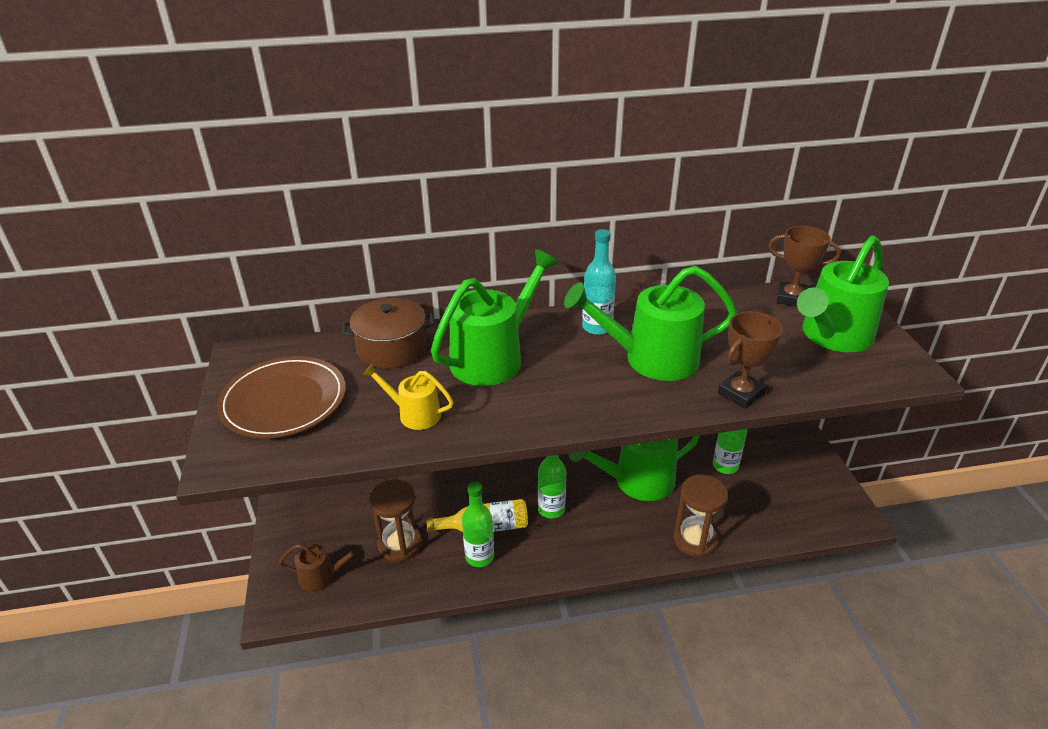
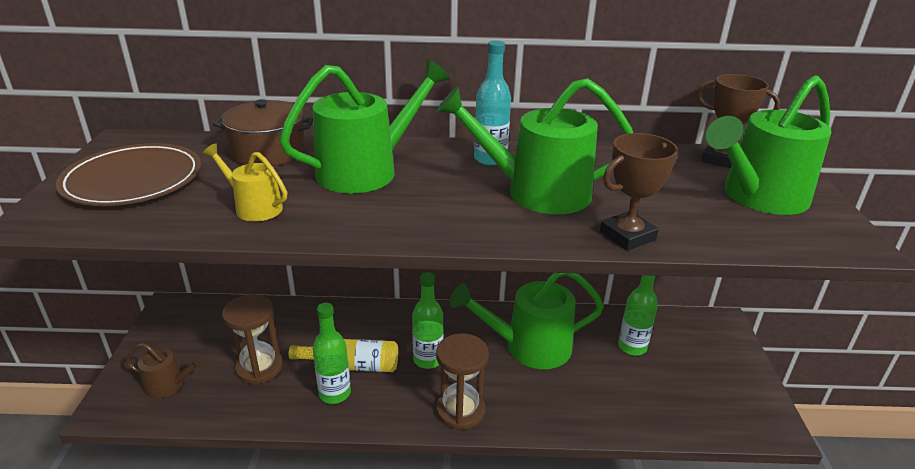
camera: 10 degrees right, 5 degrees down
(694, 539) = (575, 416): brown hourglass -> brown hourglass (460, 410)

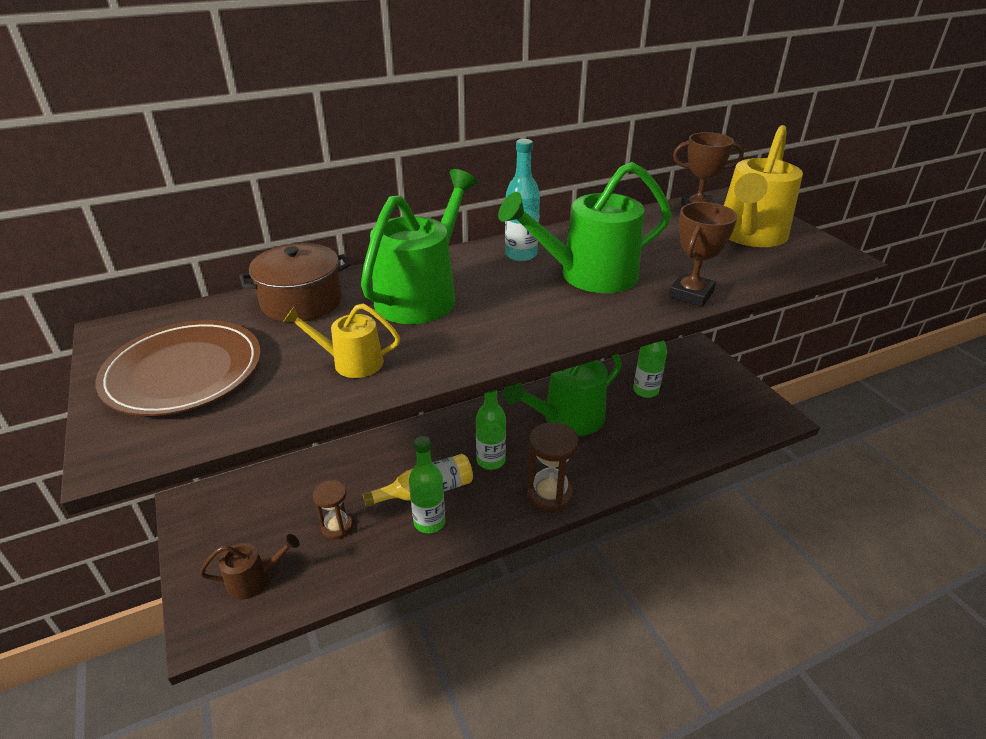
camera: 25 degrees left, 5 degrees up
(259, 368) = (337, 527): brown hourglass -> brown hourglass, size x0.64
(758, 197) = (750, 236): green watering can -> yellow watering can

